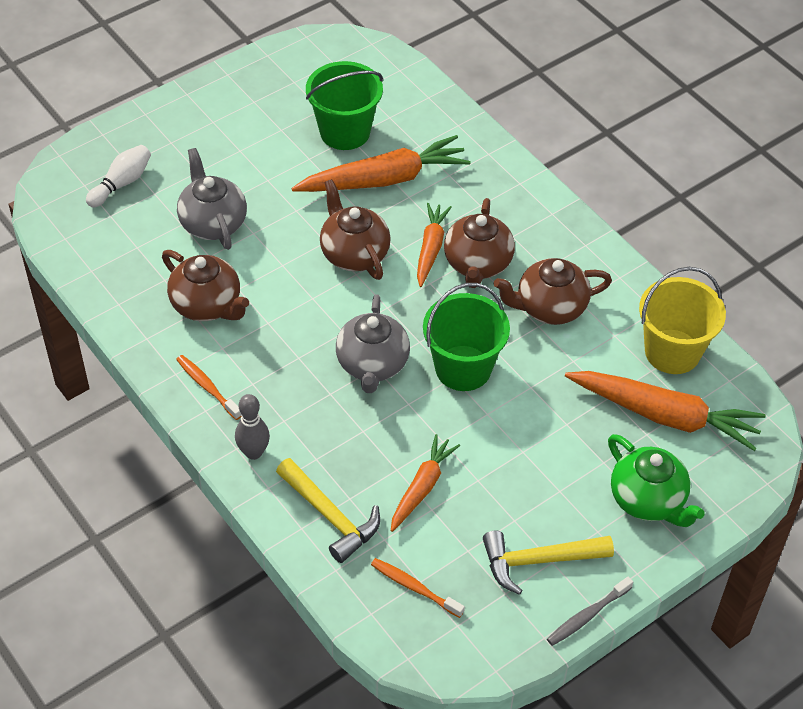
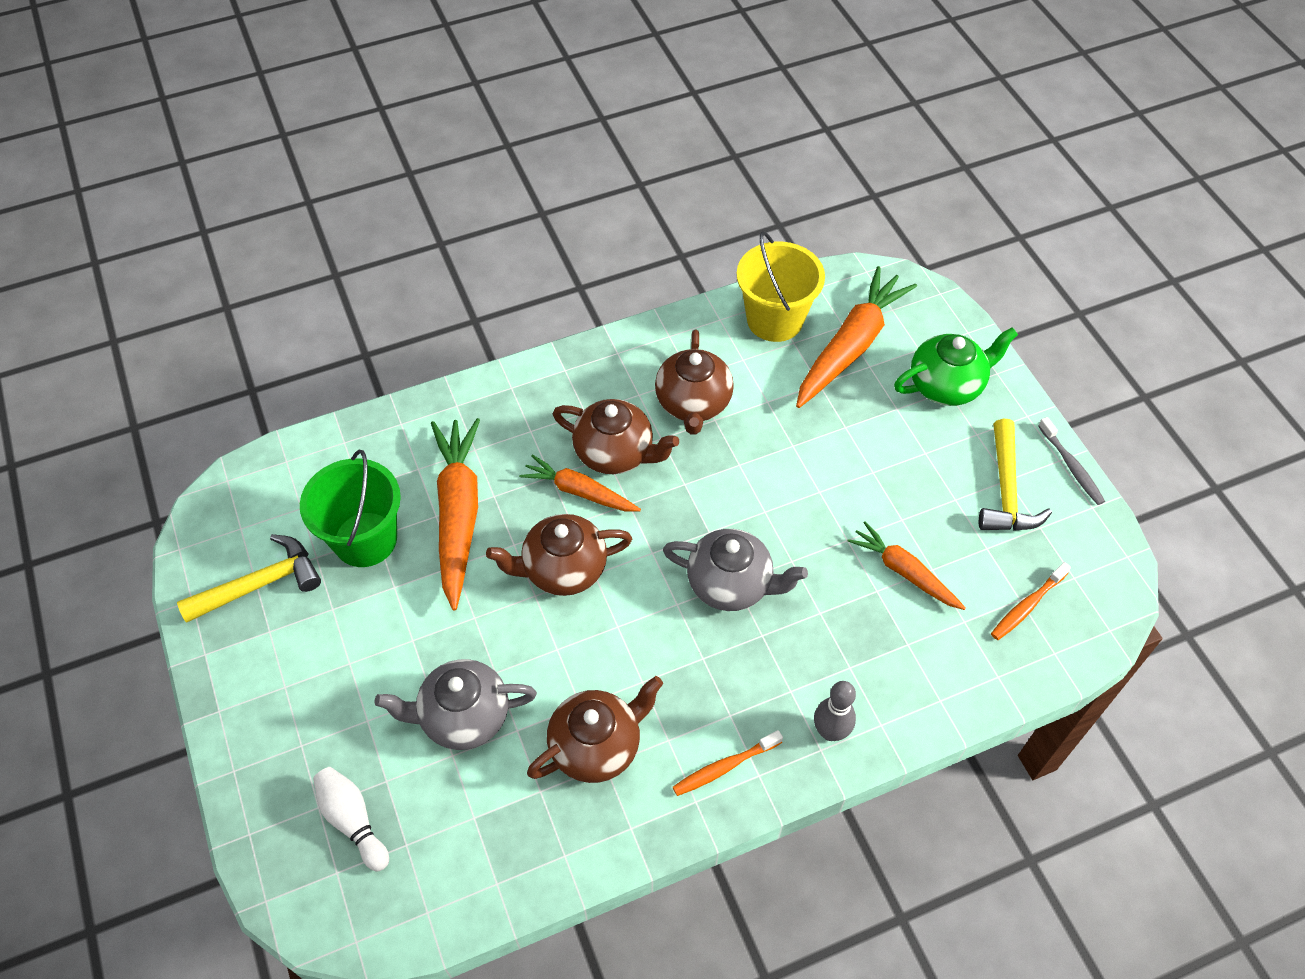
camera: 75 degrees left, 5 degrees up
(331, 516) = (929, 667): yellow hammer -> yellow hammer (261, 584)
(463, 368) = (755, 499): green bucket -> none

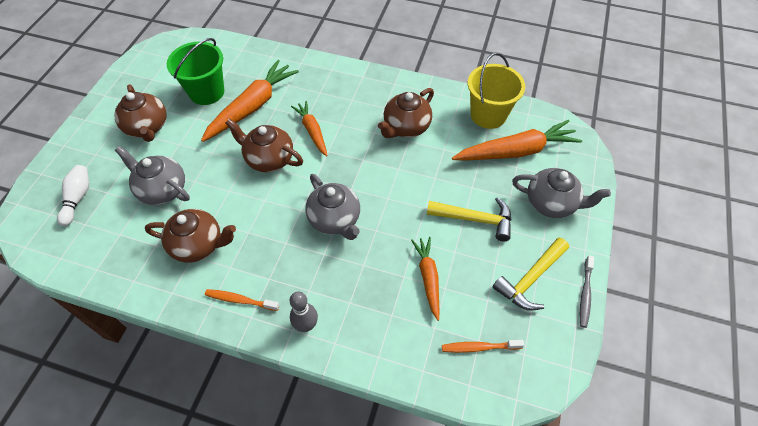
camera: 40 degrees right, 0 degrees up
(261, 584) = (151, 83): yellow hammer -> yellow hammer (475, 219)
(615, 453) = (346, 125): brown teapot -> brown teapot (147, 127)
(946, 385) = (551, 203): green teapot -> grey teapot

